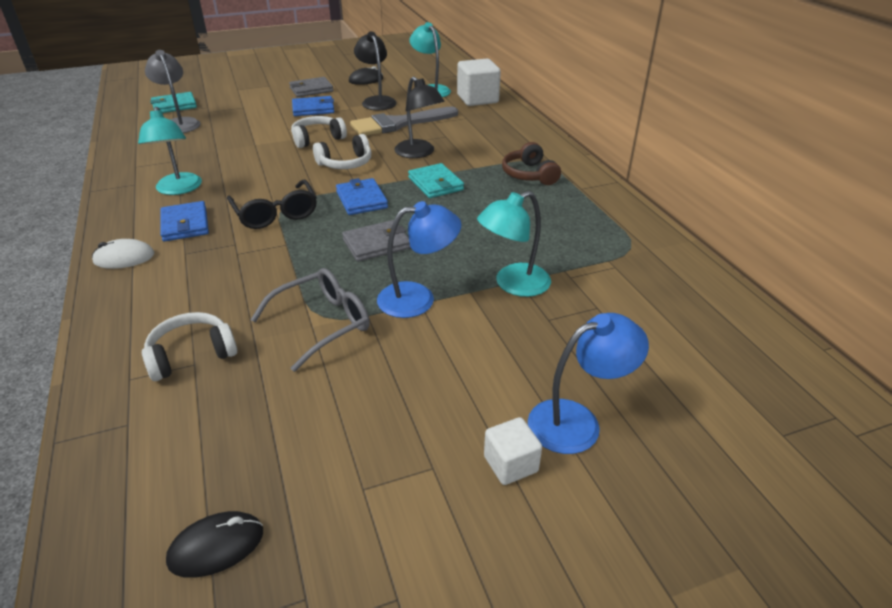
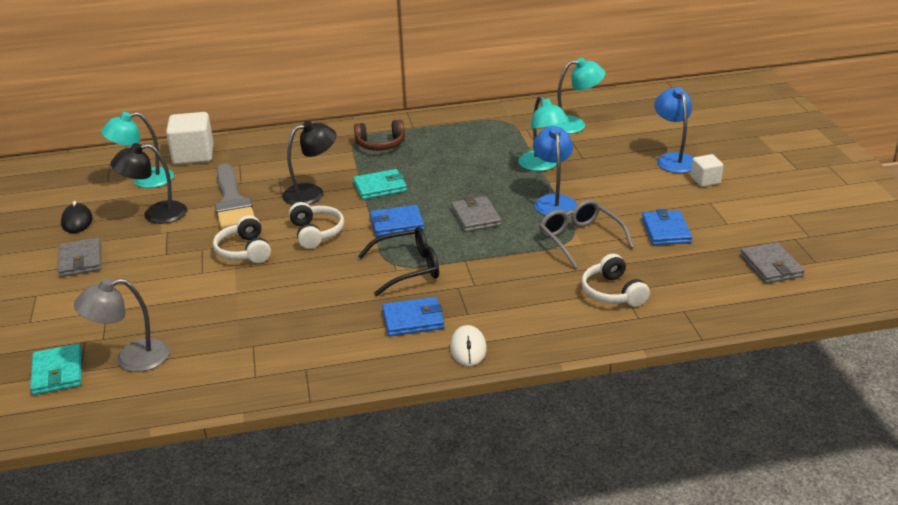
camera: 80 degrees left, 5 degrees down
(179, 189) = (332, 334): turquoise lamp -> turquoise lamp (574, 125)
(216, 546) = (771, 266): black mouse -> grey wallet
(313, 109) = (151, 257): blue wallet -> blue wallet (666, 231)

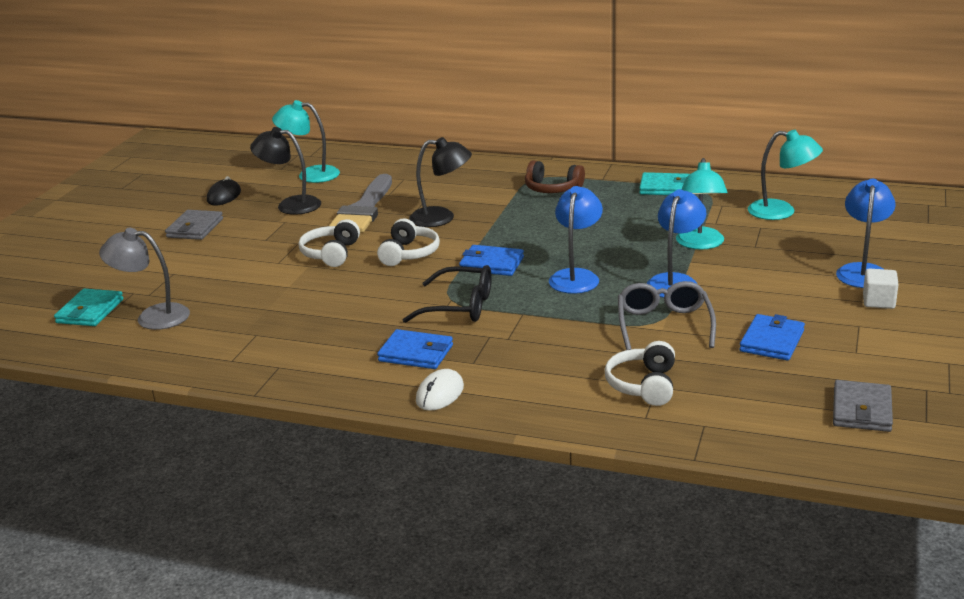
camera: 30 degrees right, 5 degrees down
(193, 155) = (372, 162): white cube -> none
(380, 187) = (510, 227): turquoise wallet -> turquoise wallet (665, 187)
(475, 217) = (576, 276): grey wallet -> blue lamp

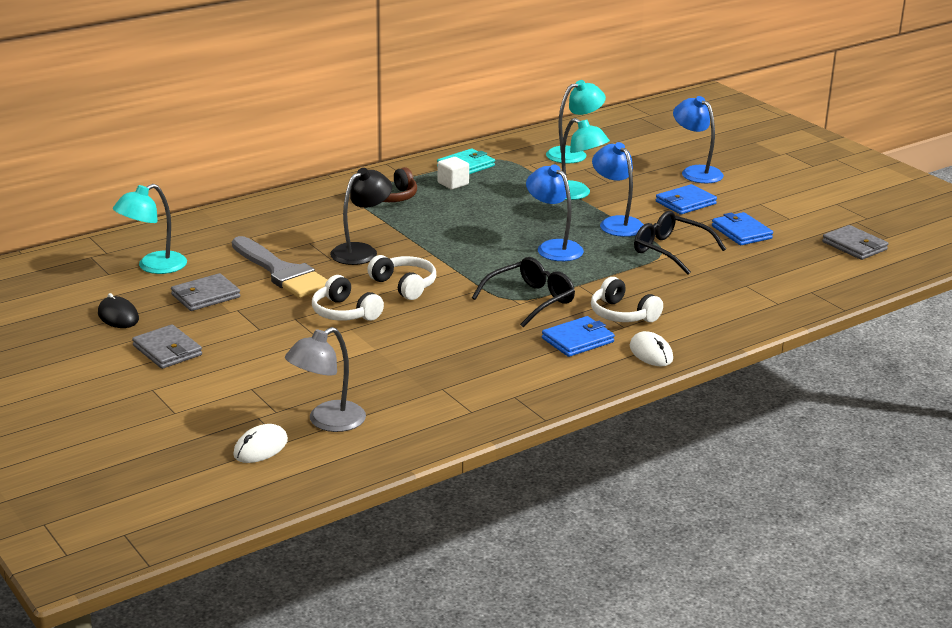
camera: 55 degrees left, 0 degrees up
(90, 311) = (260, 447): turquoise wallet -> white mouse
(290, 205) = (205, 296): black lamp -> grey wallet
(491, 264) = (480, 265): blue wallet -> blue wallet (685, 203)
(643, 385) = (738, 288): white headphones -> white headphones (622, 314)
(664, 325) = (670, 251): grey glasses -> black glasses
(878, 301) = (740, 186): white cube -> white cube (453, 184)

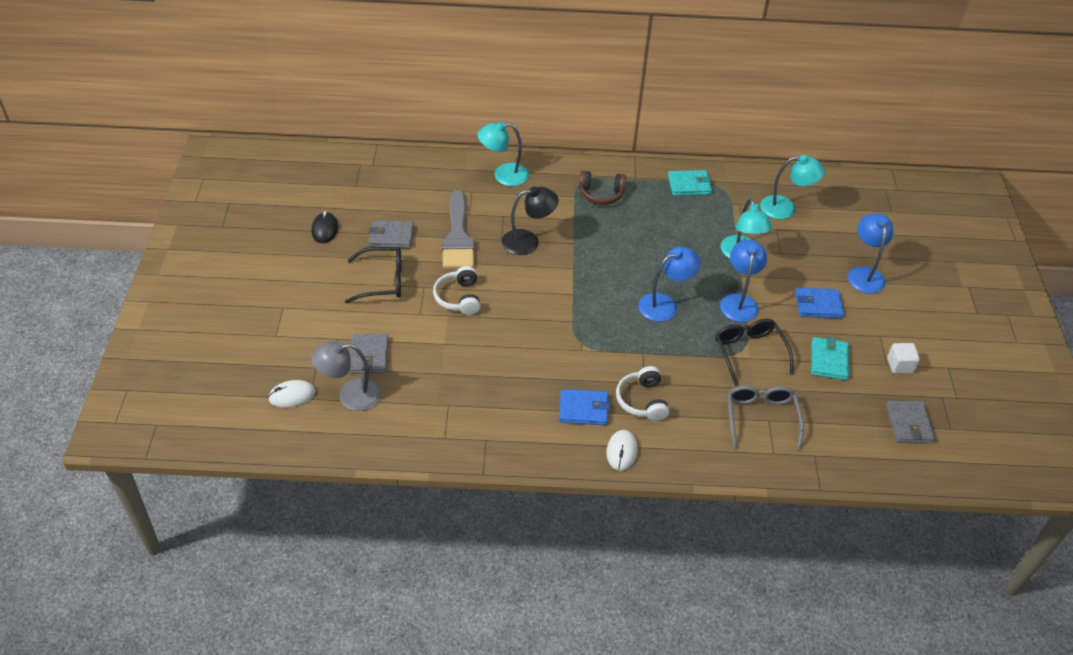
camera: 35 degrees right, 20 degrees up
(153, 267) = (387, 192): turquoise lamp -> turquoise lamp (503, 175)
(167, 350) = (323, 276): grey wallet -> grey wallet (369, 356)
(404, 285) = (523, 290): white headphones -> none
(453, 184) = (660, 200): white cube -> white cube (900, 365)
(530, 300) = (592, 351): black glasses -> black glasses (382, 281)
(553, 247) = (665, 304): blue lamp -> blue lamp turned 60 degrees clockwise
(737, 286) = (761, 418): none -> grey glasses
(741, 232) = (829, 360): blue wallet -> turquoise wallet

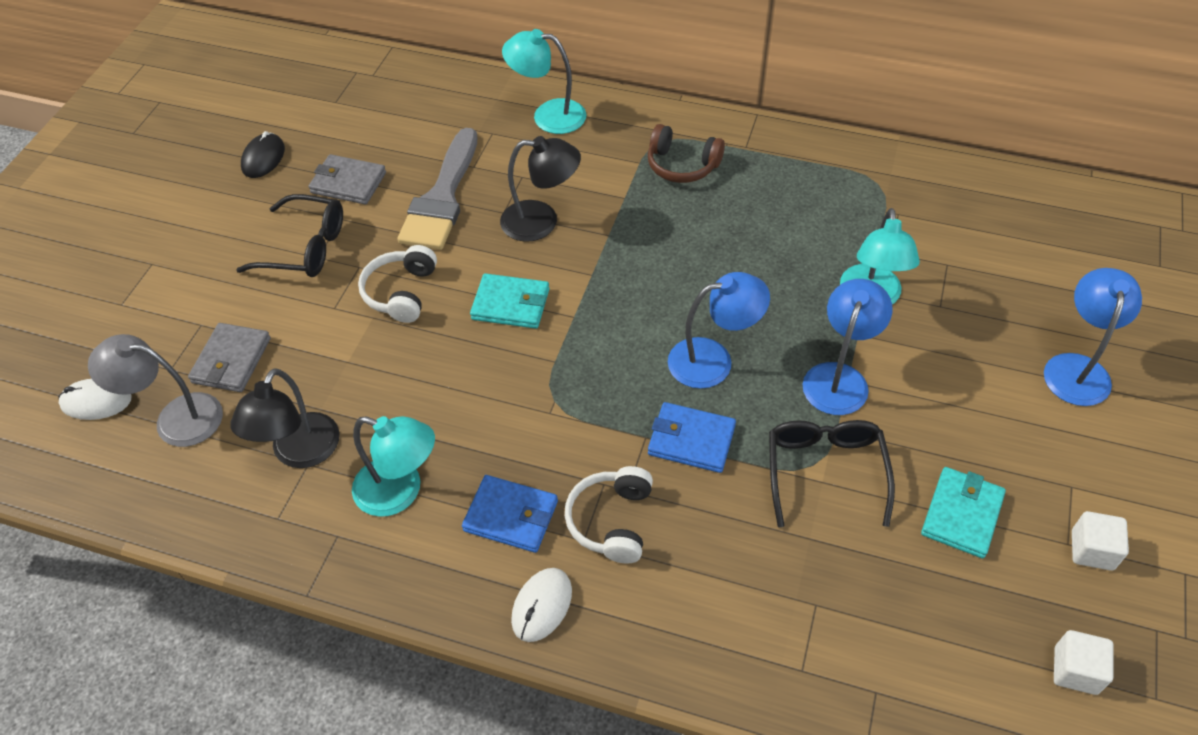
camera: 20 degrees right, 5 degrees up
(440, 400) = (300, 453): none -> black lamp
(689, 185) = (826, 171): turquoise wallet -> turquoise wallet (510, 304)
(761, 418) = (803, 597): grey glasses -> none
(786, 208) = (974, 232): turquoise lamp -> turquoise lamp (400, 492)
(818, 305) = (975, 409): blue wallet -> blue wallet (691, 440)
(909, 424) = (1075, 670): grey wallet -> white cube

